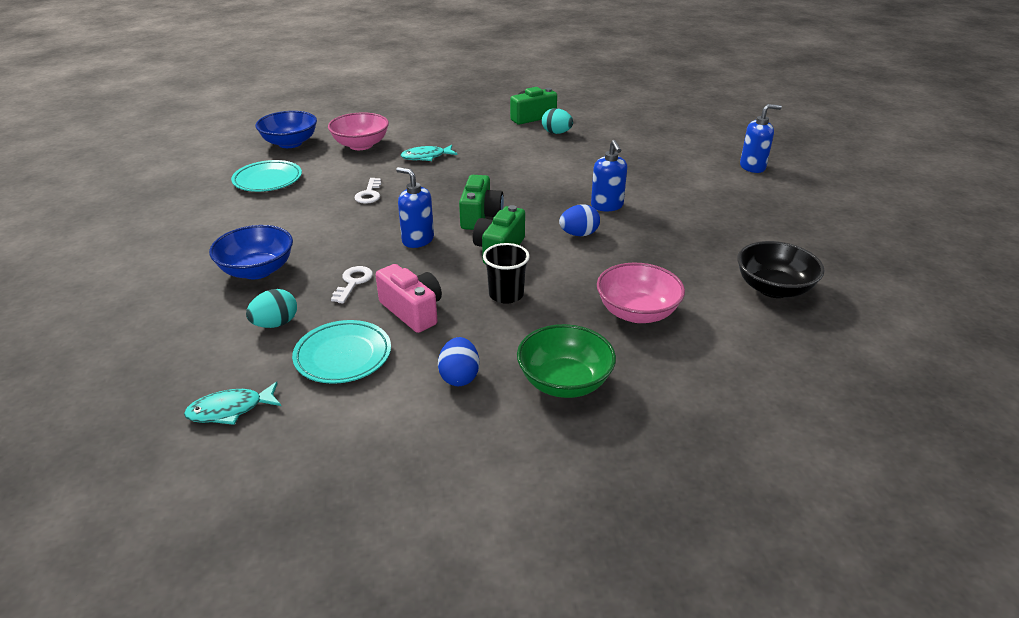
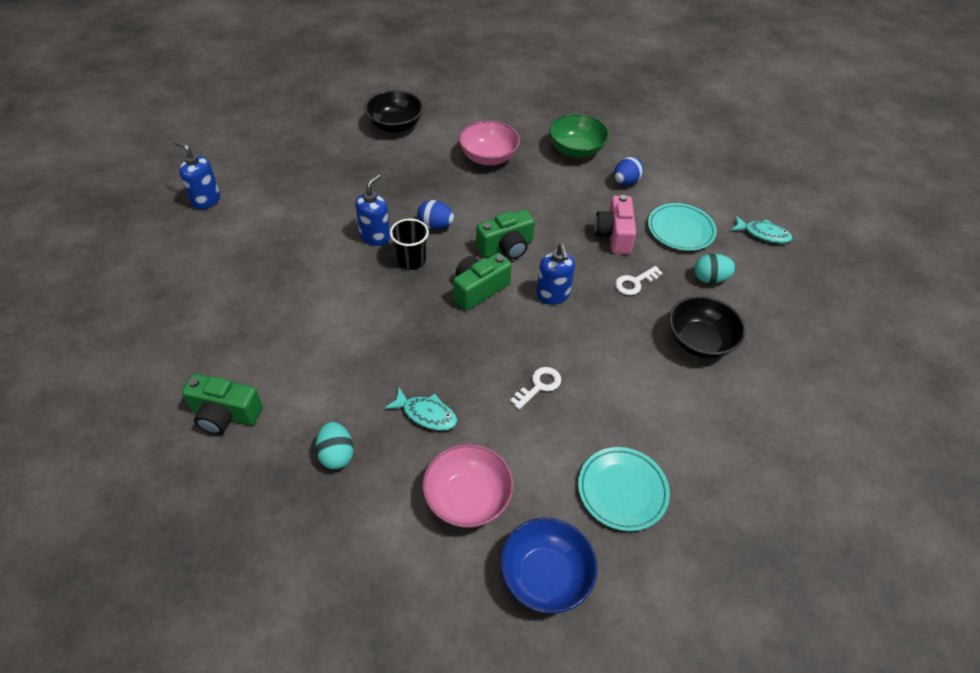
camera: 140 degrees left, 15 degrees up
(257, 270) = (699, 341): blue bowl -> black bowl
(506, 295) = (545, 211): black cup -> black cup (411, 260)
(556, 133) = (253, 361): turquoise egg -> turquoise egg (336, 454)

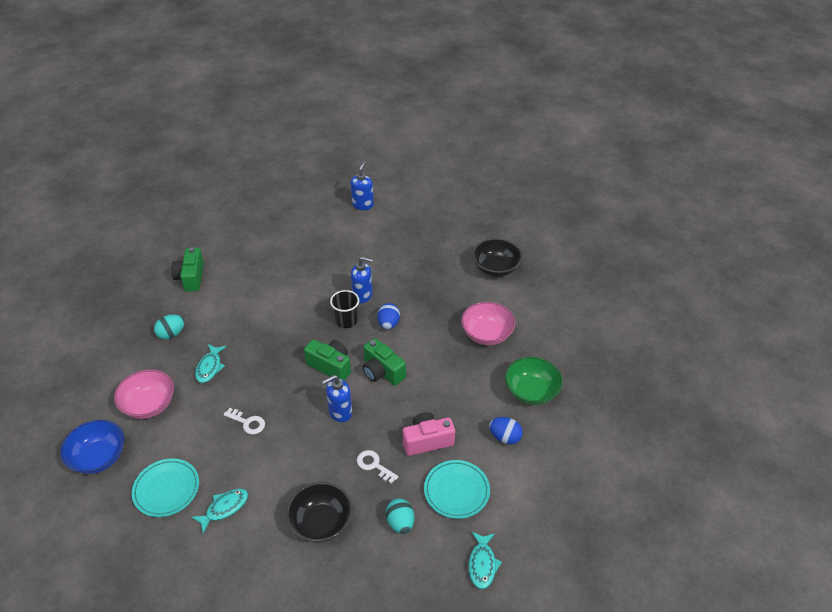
camera: 75 degrees right, 5 degrees down
(664, 429) = (224, 508): none -> turquoise fish

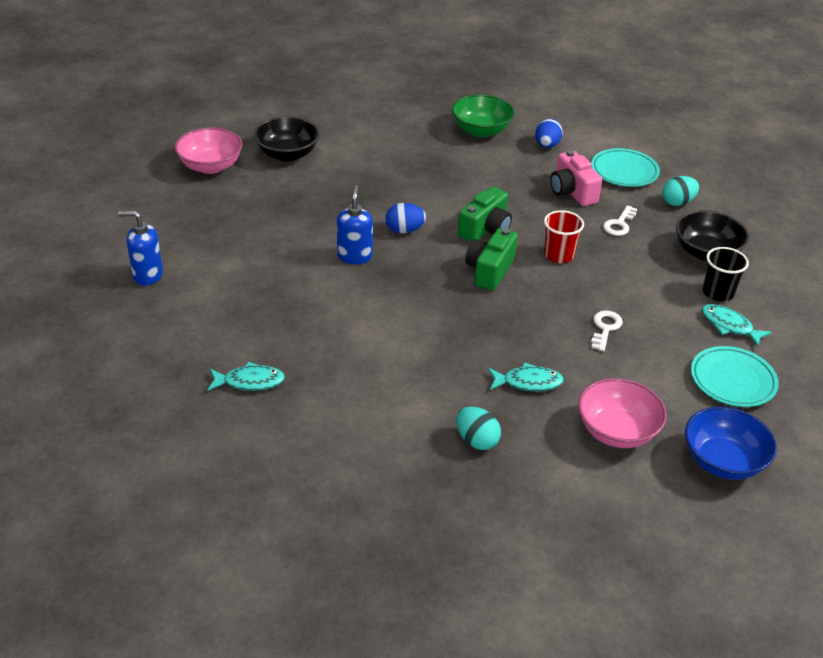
camera: 100 degrees left, 5 degrees down
(191, 277) = (344, 447): green camera -> none
(340, 412) = (558, 255): blue soap dispenser -> red cup
(346, 321) = (407, 266): black cup -> black cup (717, 293)
(482, 564) = (693, 155): turquoise fish -> turquoise fish (250, 381)
(487, 334) = (404, 158): pink bowl -> pink bowl (211, 166)

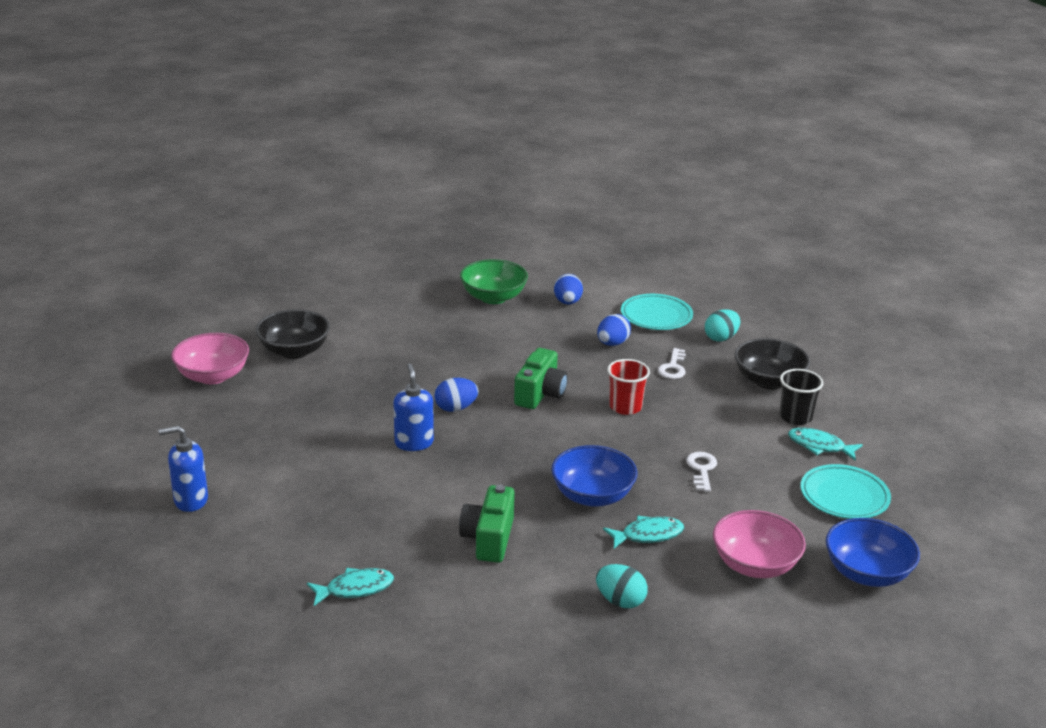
camera: 15 degrees left, 10 degrees down
(490, 270) = (562, 433): green camera -> green camera (489, 538)
(493, 335) = (592, 496): none -> blue bowl
(572, 192) = (612, 343): pink camera -> blue egg

